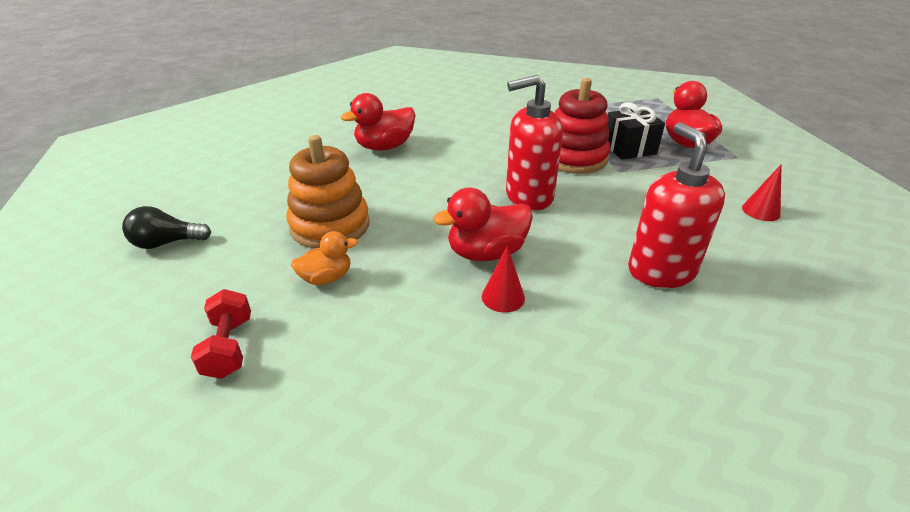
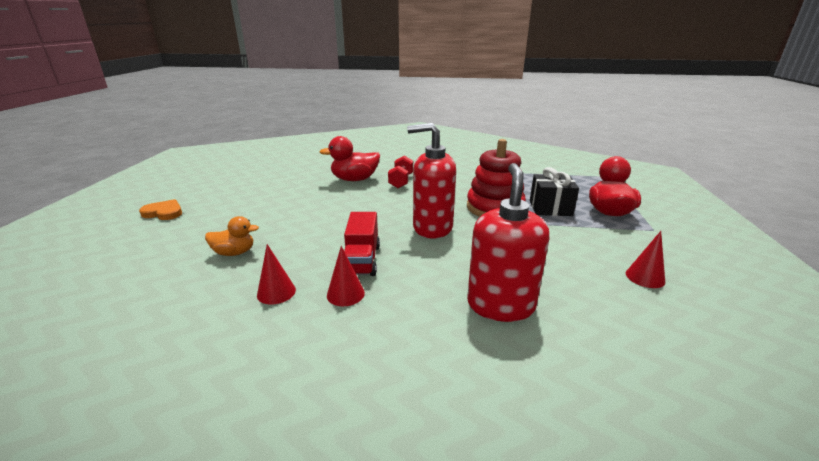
camera: 20 degrees right, 10 degrees down
(166, 243) = (164, 213): black light bulb -> orange heart
(229, 347) = (132, 282): red dumbbell -> red dumbbell (401, 181)
(330, 225) = (270, 221): orange stacking toy -> none
(425, 314) = (276, 292): none -> red cone
(486, 253) = (362, 260): red duck -> red truck

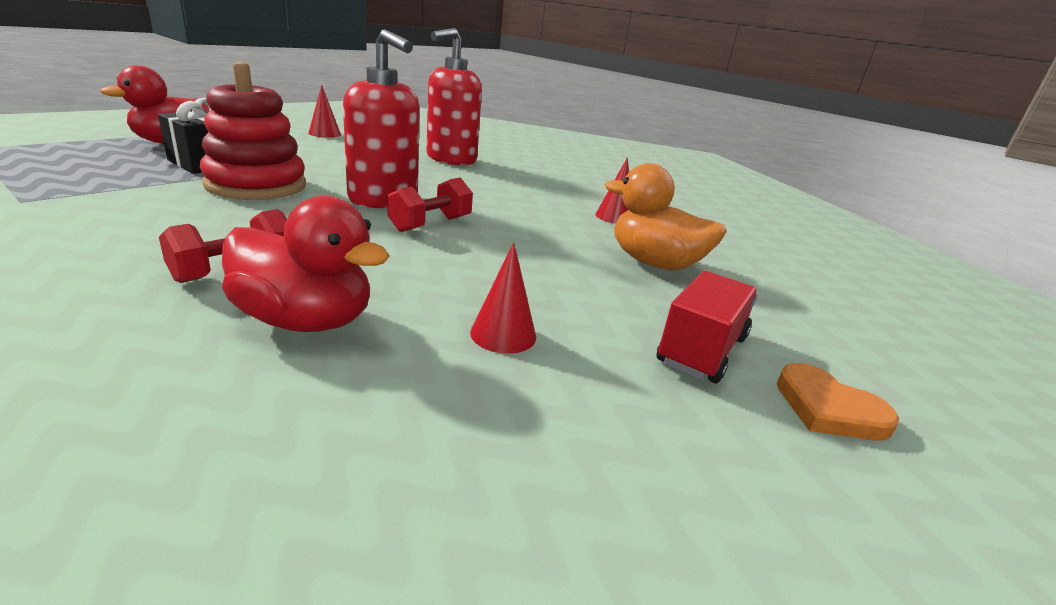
camera: 150 degrees left, 0 degrees up
(234, 253) = (654, 263): orange duck -> orange duck, size x1.60
(345, 294) = (554, 197): red cone -> red cone (503, 334)
(362, 260) = (510, 207): red truck -> red truck (701, 350)
(381, 223) = (431, 224): none -> red dumbbell

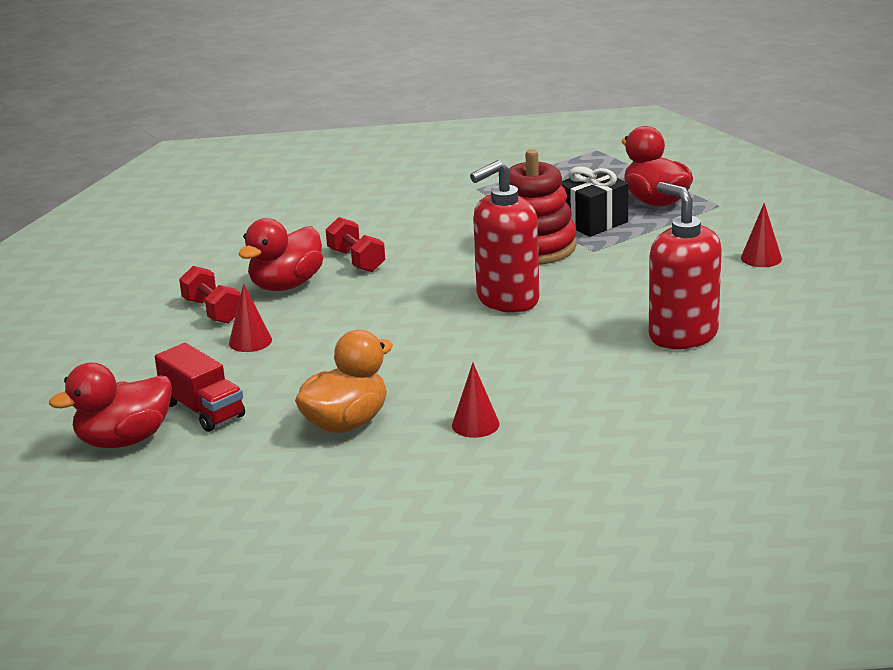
camera: 110 degrees right, 0 degrees up
(431, 224) = (442, 321): red dumbbell -> red dumbbell (212, 311)
(828, 408) = (124, 440): orange heart -> red duck

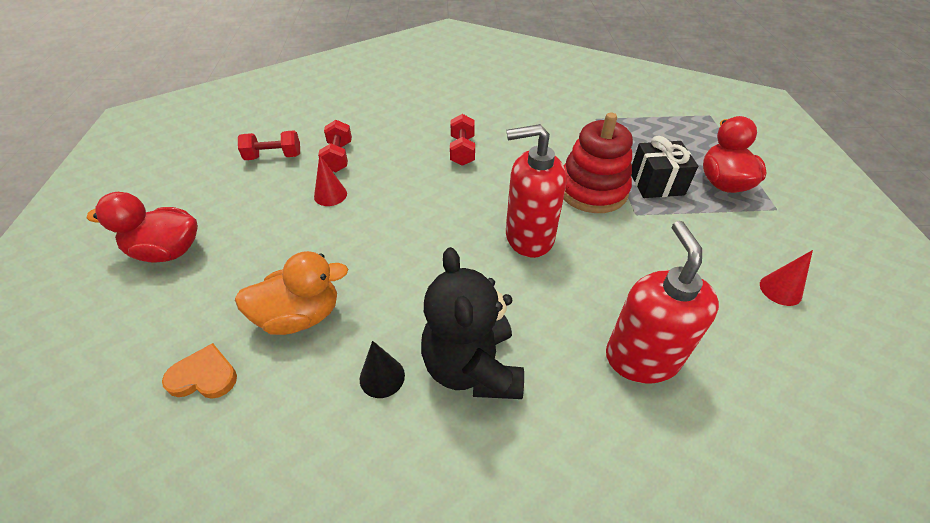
camera: 30 degrees right, 20 degrees up
(128, 336) = (274, 157): none -> red dumbbell
(203, 410) = (237, 247): red truck -> none
(286, 285) = (401, 154): red duck -> none
(306, 486) = (204, 376): none -> orange heart
(475, 424) = (382, 377): red cone -> black cone
(548, 391) = (472, 367): none -> black teddy bear

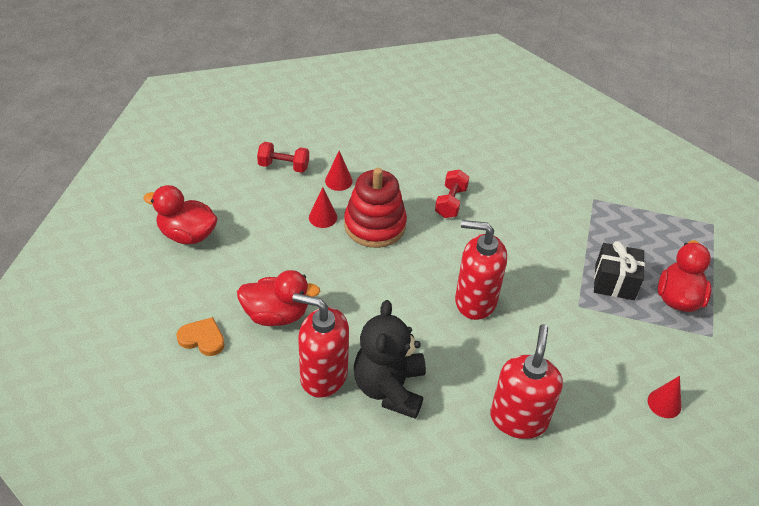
camera: 15 degrees right, 0 degrees up
(300, 316) = (276, 314): orange duck -> red duck
(338, 157) = (338, 181): red dumbbell -> red cone
(382, 377) = (323, 375): black cone -> red soap dispenser
(592, 190) = (551, 273): red stacking toy -> red stacking toy (375, 225)

